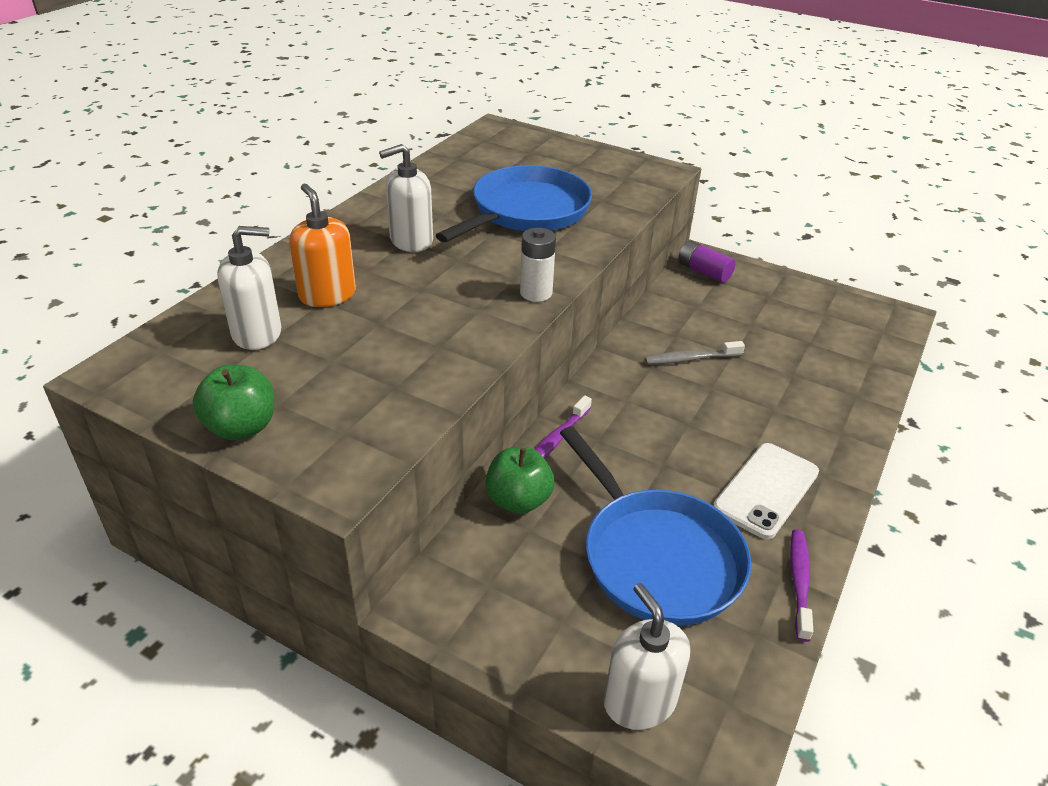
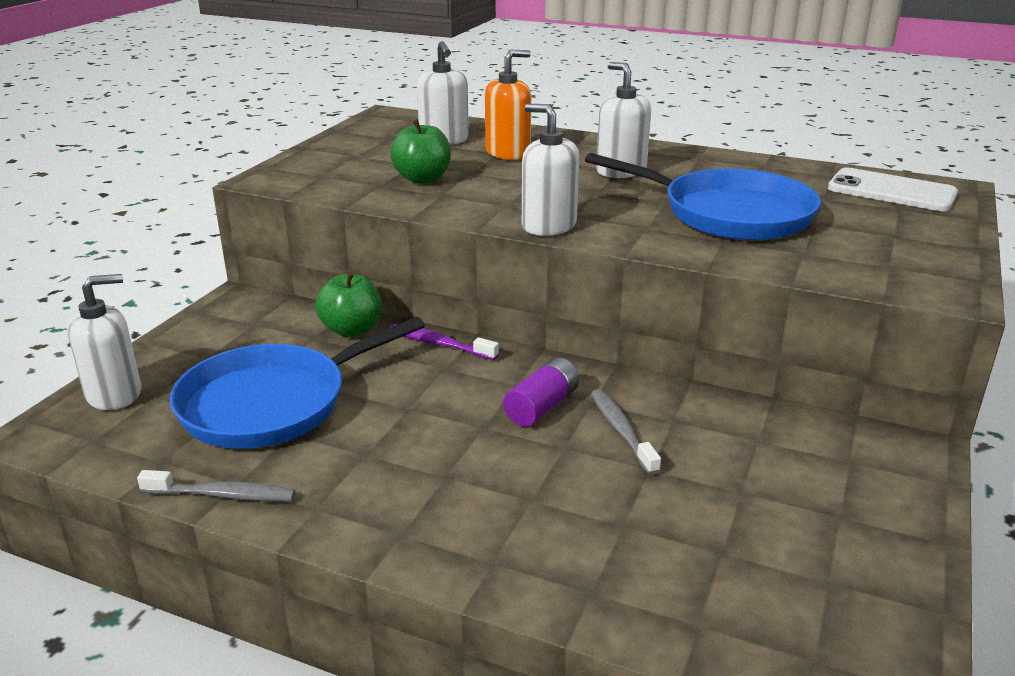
camera: 85 degrees right, 10 degrees down
(241, 427) = (329, 149): green apple -> green apple (422, 179)
(536, 293) = (548, 226): white battery -> white soap dispenser
(704, 272) = (868, 449): purple battery -> purple battery (542, 407)
(766, 490) = (369, 481): white phone -> white phone (891, 191)
(799, 582) = (222, 495): purple toothbrush -> grey toothbrush

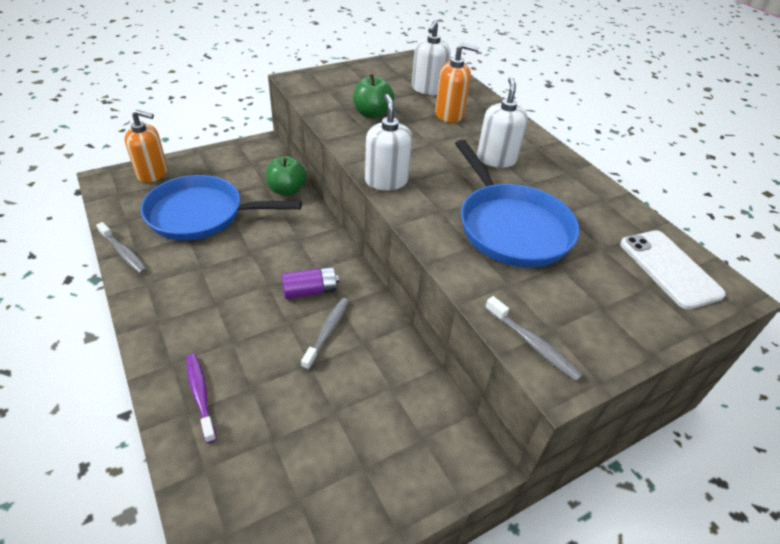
camera: 35 degrees right, 15 degrees up
(114, 394) = (152, 173): white soap dispenser -> orange soap dispenser
(439, 344) = (314, 222): purple toothbrush -> purple toothbrush (200, 395)
(895, 281) = (533, 344): none -> grey toothbrush

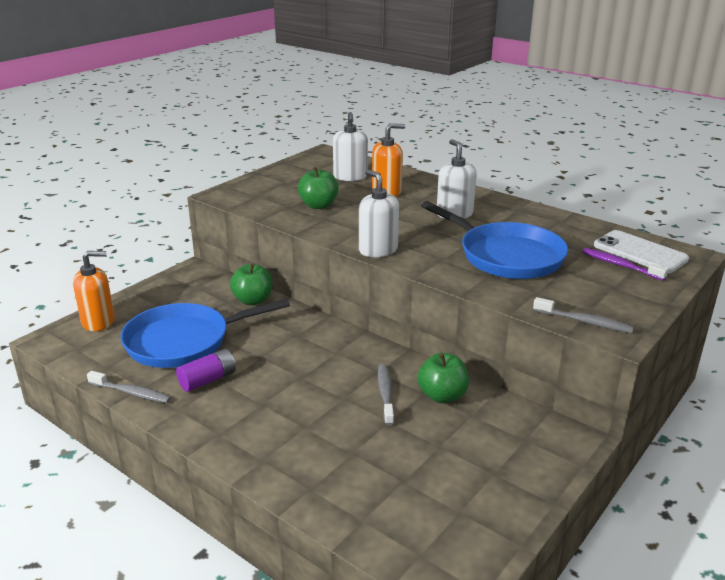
camera: 20 degrees left, 15 degrees down
(200, 395) = (311, 472): purple toothbrush -> purple toothbrush (620, 265)
(310, 291) = (344, 370): purple battery -> purple battery (208, 380)
(378, 354) = (442, 396): none -> green apple

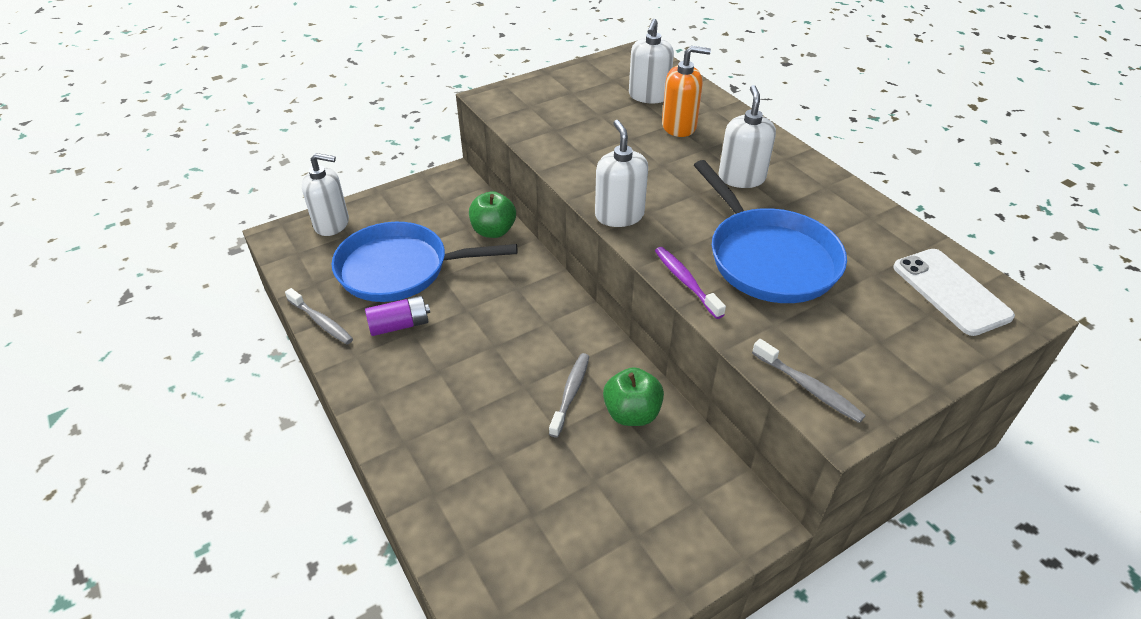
camera: 20 degrees right, 15 degrees up
(98, 321) = (332, 224): orange soap dispenser -> white soap dispenser
(318, 205) = (588, 133): green apple -> none
(620, 265) = (910, 307): purple toothbrush -> purple toothbrush (686, 282)

